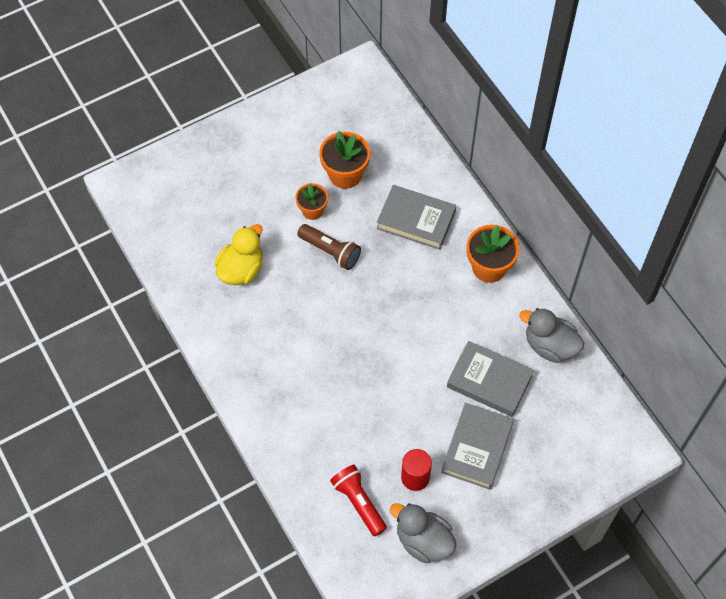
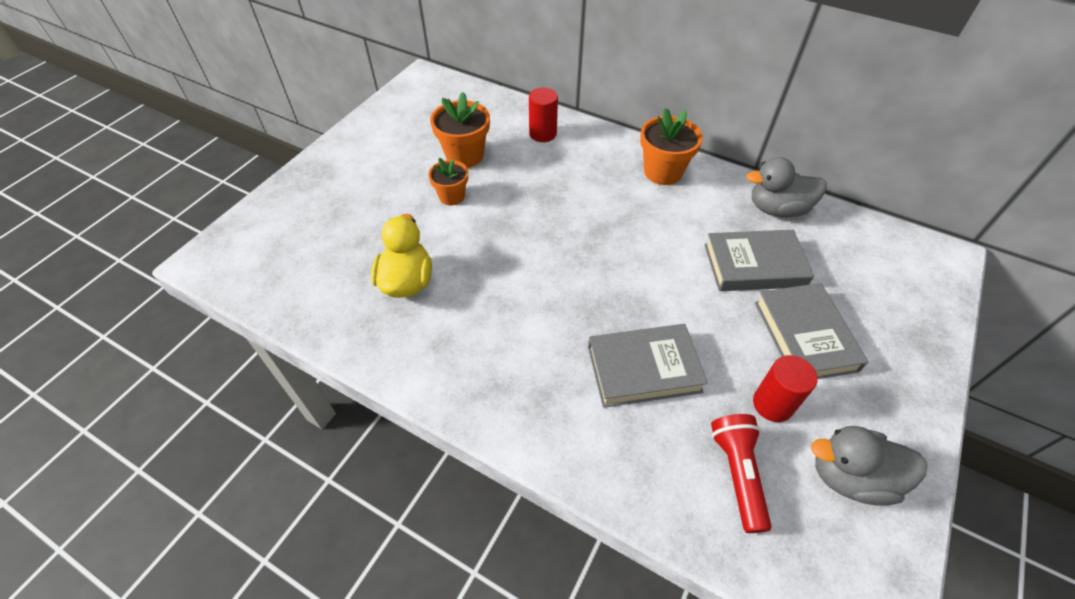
camera: 30 degrees left, 10 degrees down
(330, 251) = (497, 223): brown flashlight -> none
(359, 502) = (737, 474): red flashlight -> red flashlight turned 60 degrees clockwise
(416, 220) = (563, 164): grey book -> grey book (643, 369)
(421, 181) = (542, 134): none -> red cylinder

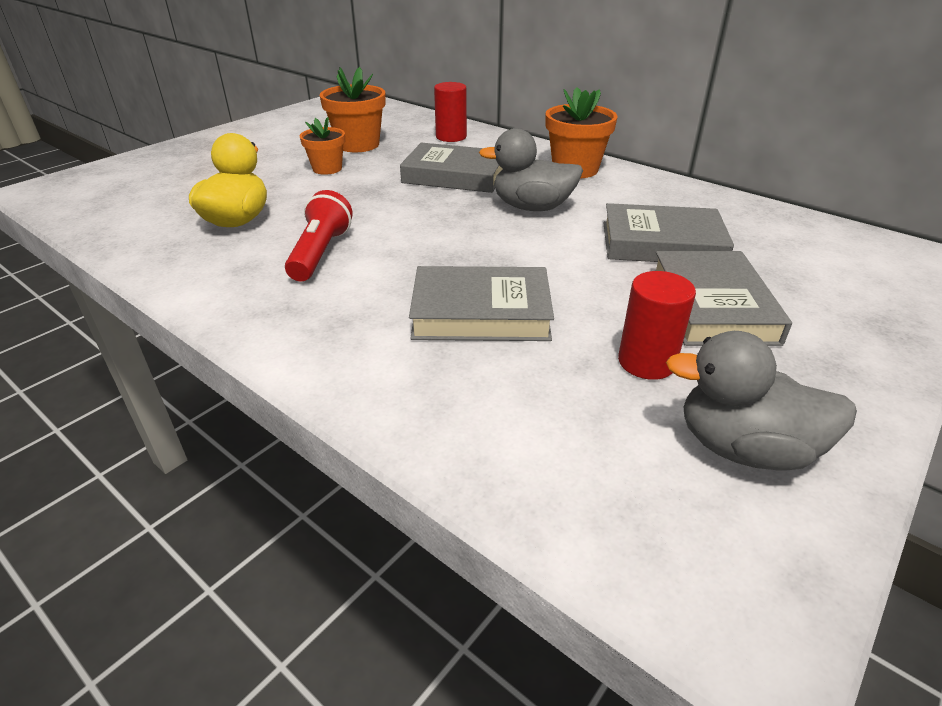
camera: 10 degrees right, 15 degrees down
(565, 193) = (455, 175): none -> grey book
(737, 474) = (570, 423): red flashlight -> red flashlight (320, 253)
(777, 209) = (706, 204): grey duck -> grey duck (532, 207)

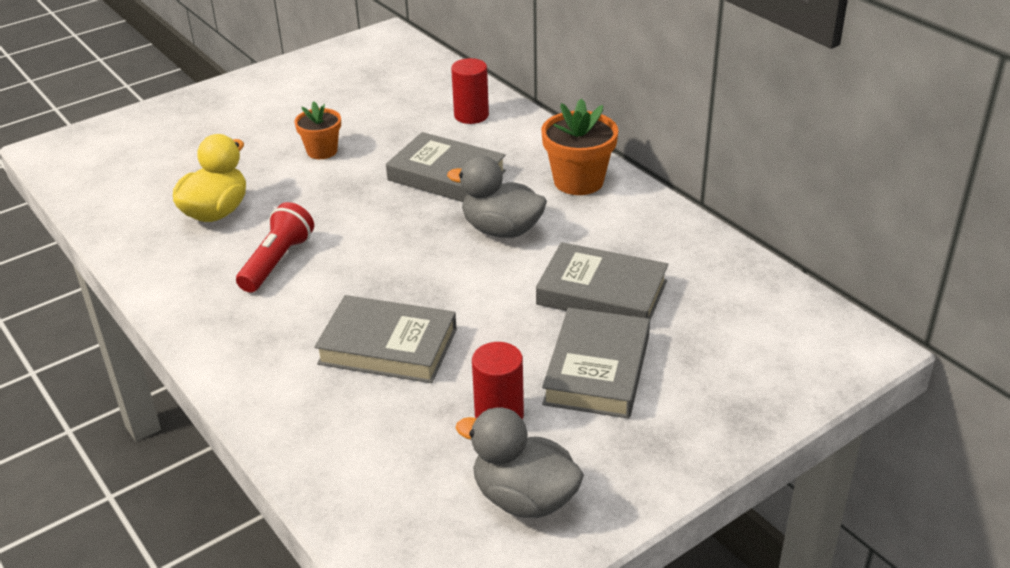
camera: 15 degrees right, 0 degrees up
(358, 145) = (367, 118): orange flower pot -> none

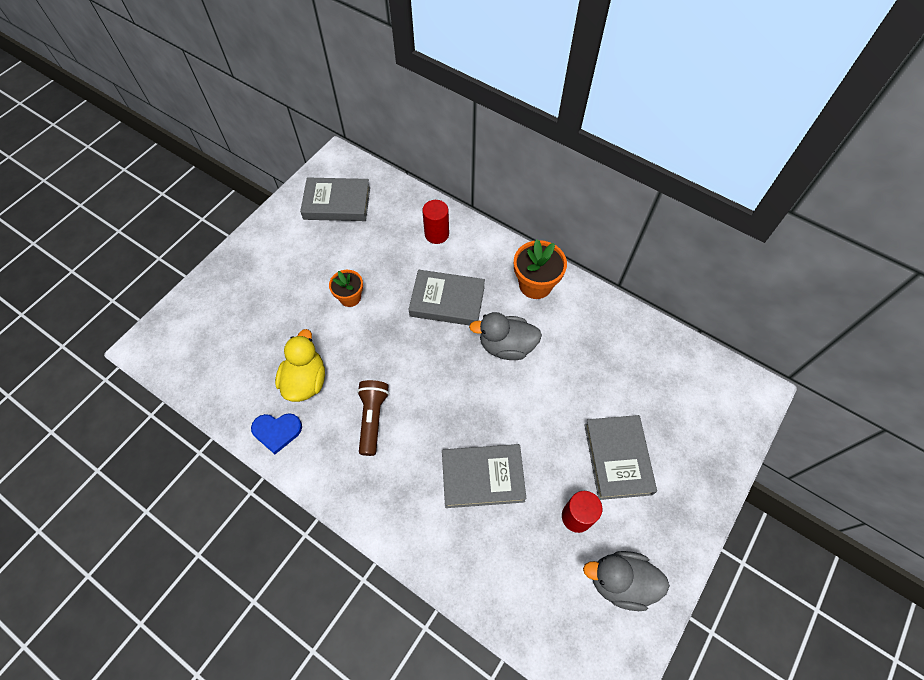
camera: 20 degrees left, 25 degrees up
(150, 249) = (277, 431): none -> blue heart
(277, 262) = (373, 418): red flashlight -> brown flashlight
(602, 292) = (592, 388): grey book -> grey book (337, 203)

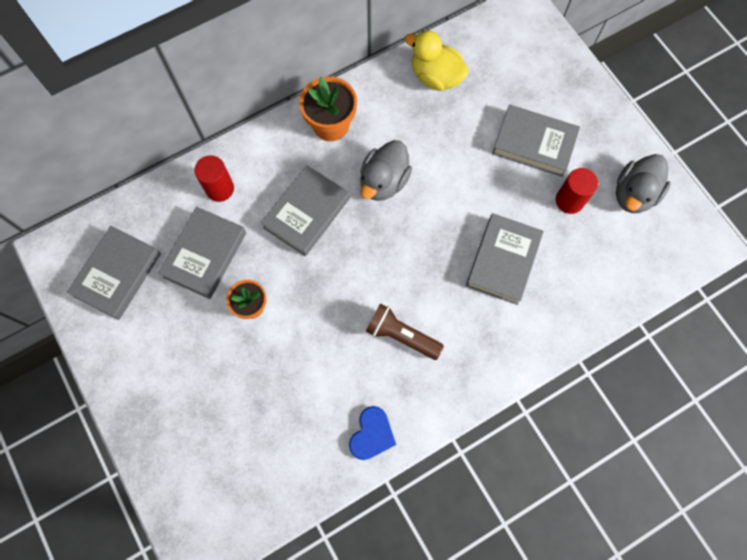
camera: 65 degrees left, 10 degrees up
(305, 381) = (328, 386): yellow duck -> yellow duck (436, 77)
(378, 248) = (205, 255): none -> grey book

